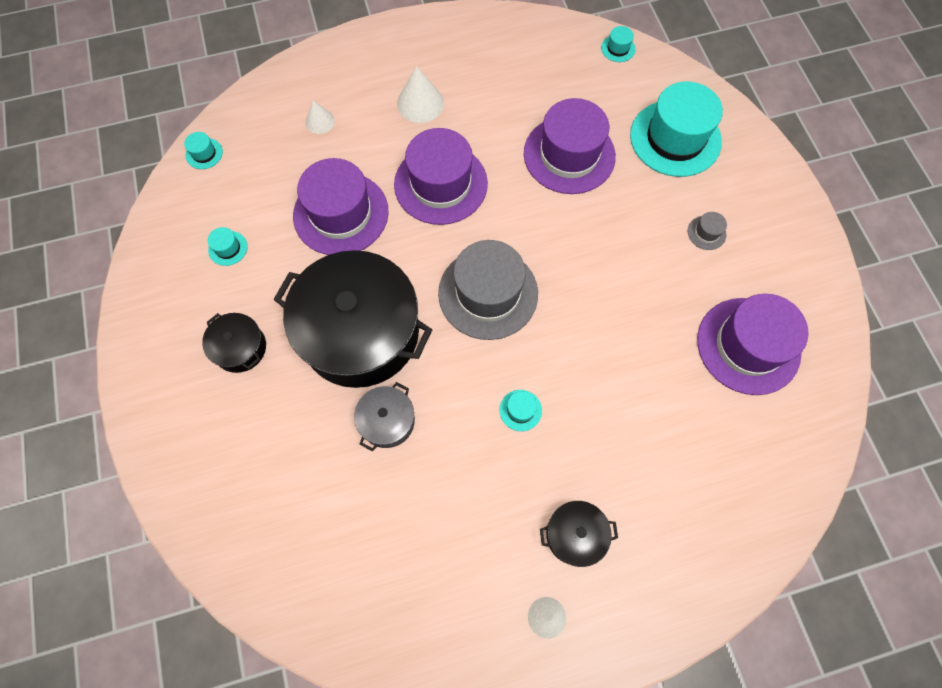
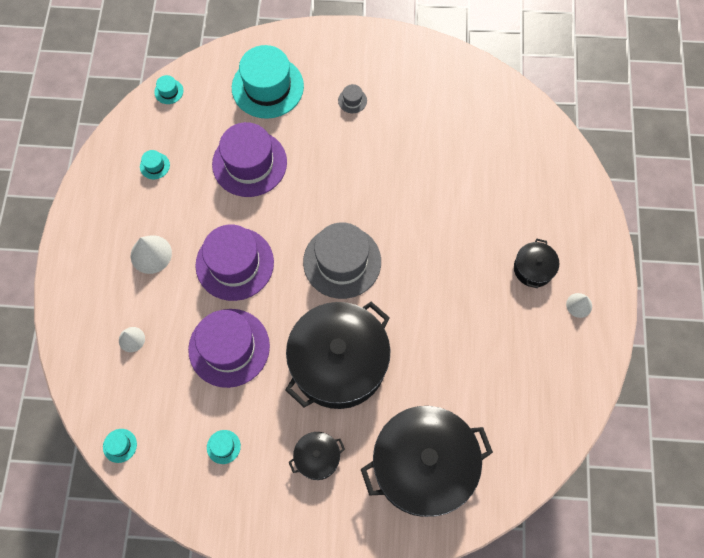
camera: 70 degrees left, 0 degrees up
(262, 472) = (423, 465): none -> black pot
(387, 421) = (415, 364): grey pot -> none
(520, 410) = (438, 271): turquoise hat -> turquoise hat (154, 166)
(748, 345) = (444, 112): purple hat -> none

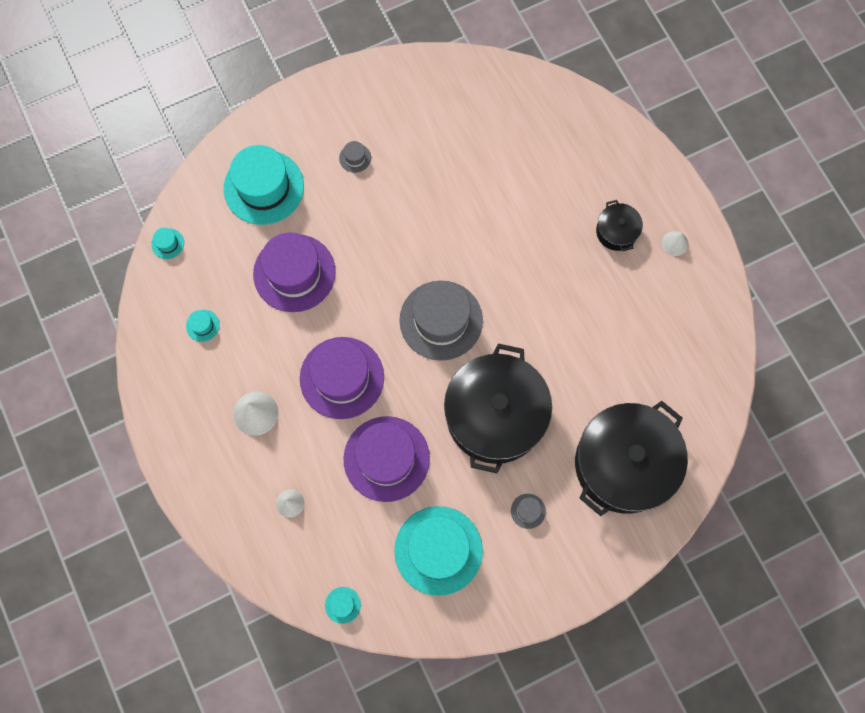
camera: 30 degrees left, 5 degrees up
(223, 446) = (438, 550): turquoise hat -> turquoise hat, size x2.49
(317, 458) = (528, 511): black pot -> grey hat

